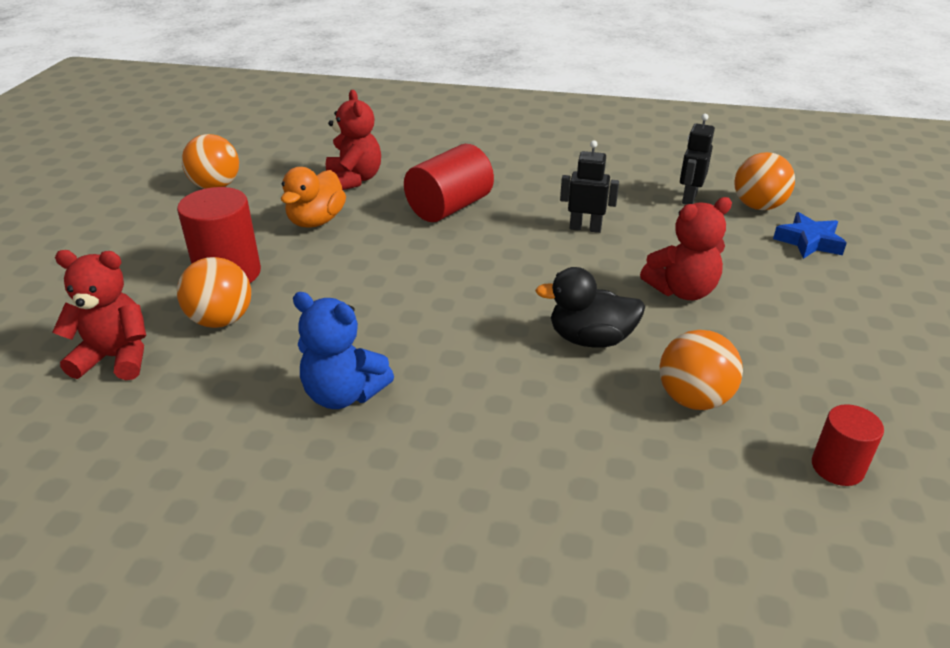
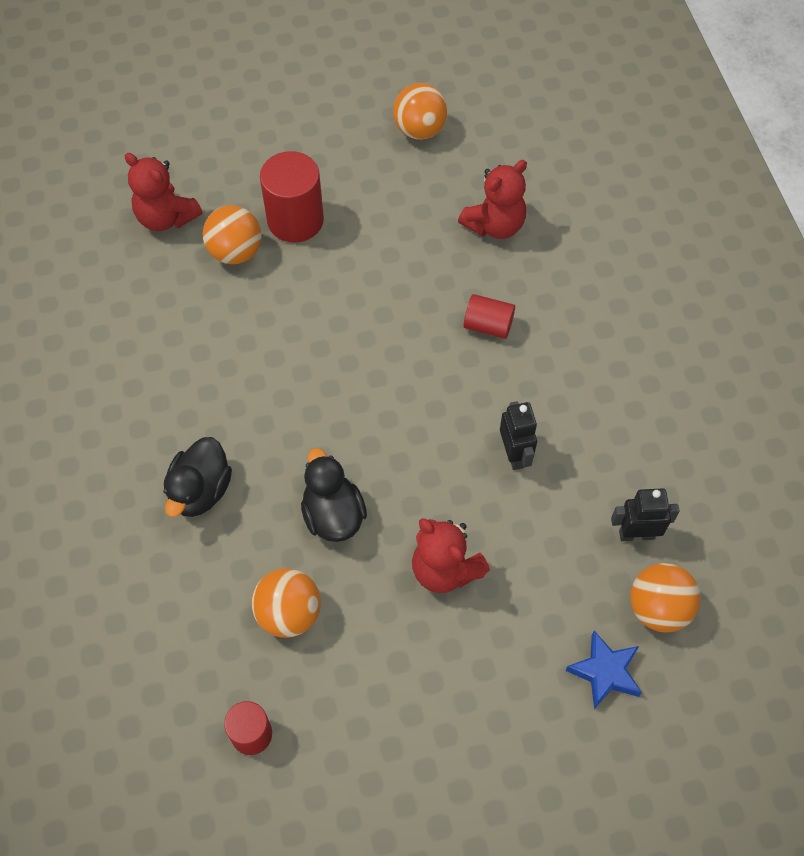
camera: 65 degrees right, 25 degrees up
(116, 358) = (166, 217): red teddy bear -> red teddy bear turned 150 degrees clockwise
(316, 221) = (405, 235): orange duck -> none
(343, 394) = (190, 374): blue teddy bear -> none
(449, 207) = (488, 325): red cylinder -> red cylinder, size x0.58
(505, 426) = (200, 491): none -> black duck

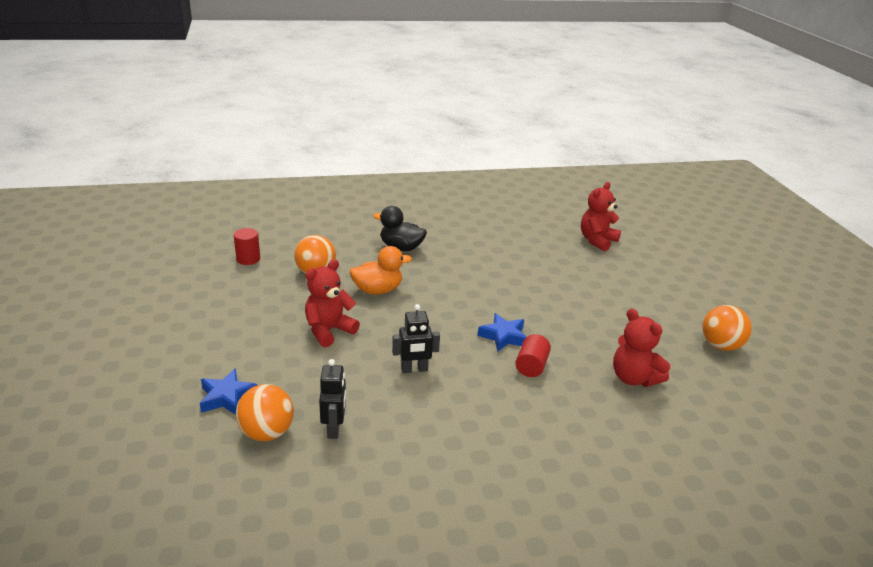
camera: 90 degrees right, 30 degrees down
(235, 252) = (576, 263): orange ball -> none
(295, 220) = (609, 286): red cylinder -> none
(333, 515) = (378, 290): black duck -> orange duck
(430, 353) = (503, 336): none -> blue star

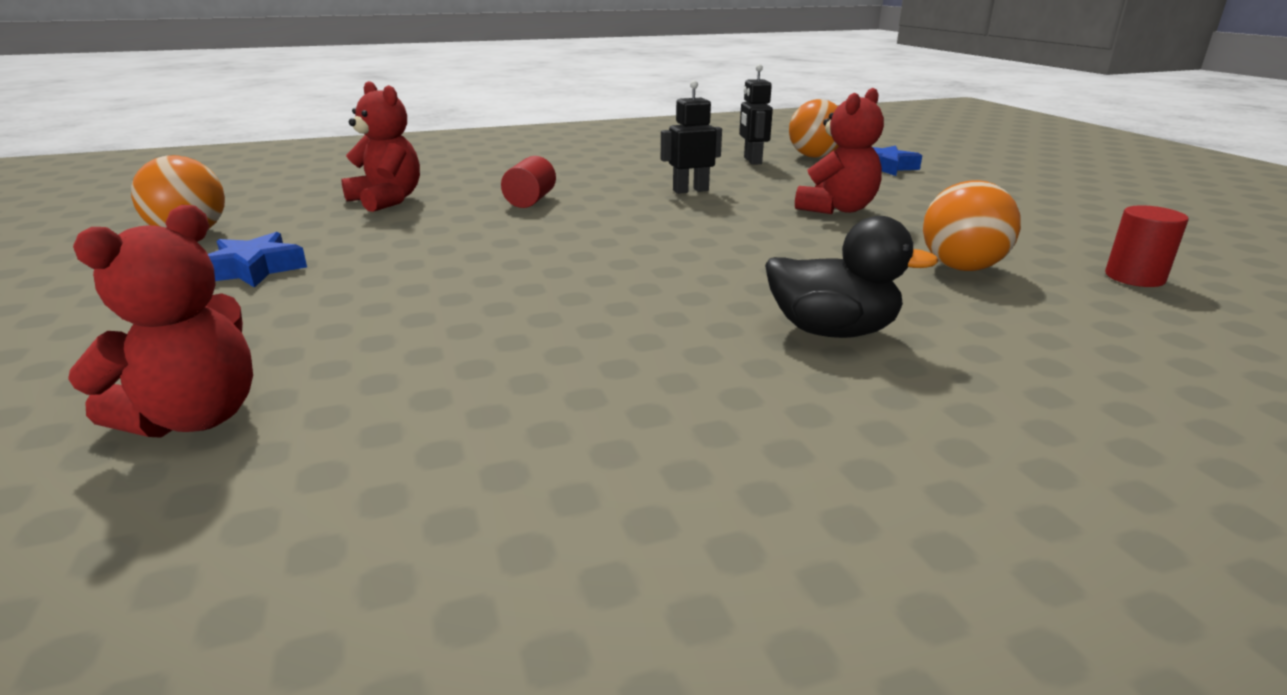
camera: 175 degrees right, 5 degrees down
(378, 290) = (810, 253): orange duck -> none
(503, 336) = (566, 220): blue star -> blue star (254, 269)

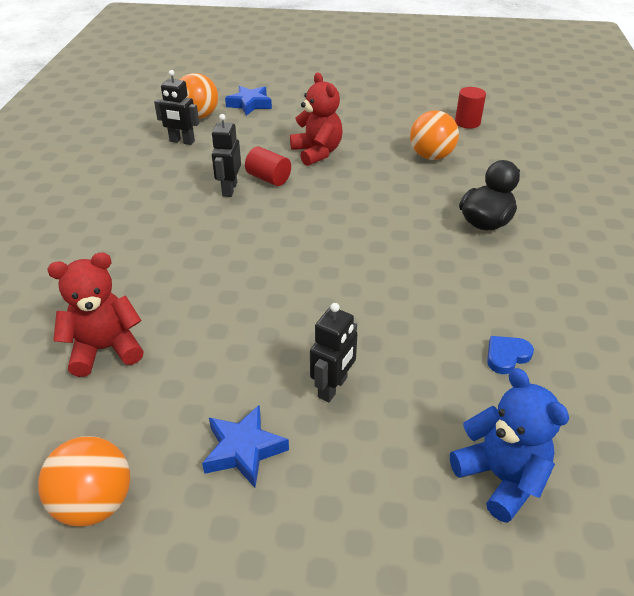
camera: 65 degrees left, 15 degrees up
(196, 418) = (500, 477): red teddy bear -> blue teddy bear
(361, 291) = (333, 387): none -> black robot
(474, 391) = (506, 356): none -> blue heart
(530, 201) = (185, 267): red cylinder -> red cylinder (268, 178)

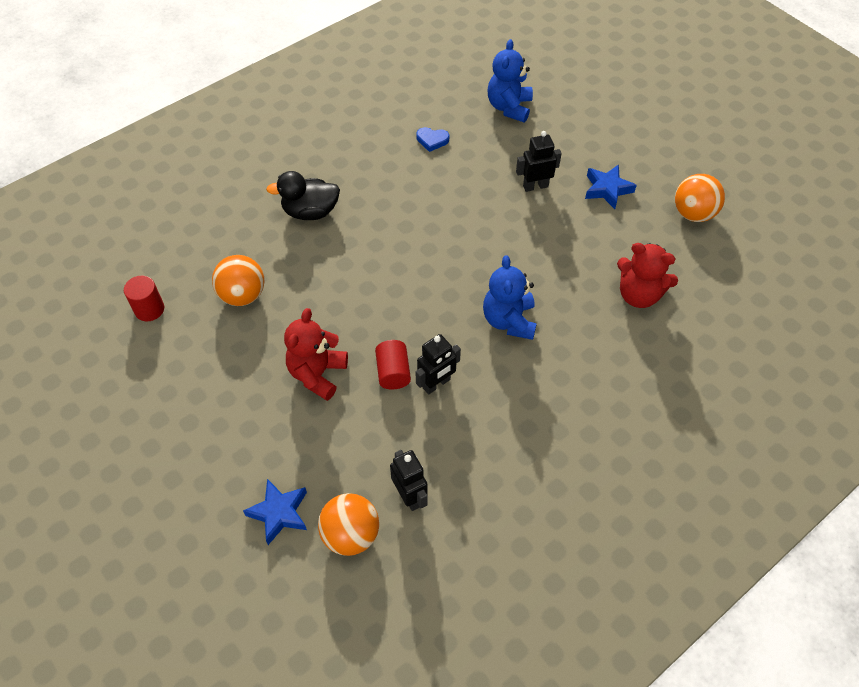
camera: 135 degrees left, 15 degrees up
(218, 253) = (509, 320): none -> blue teddy bear

